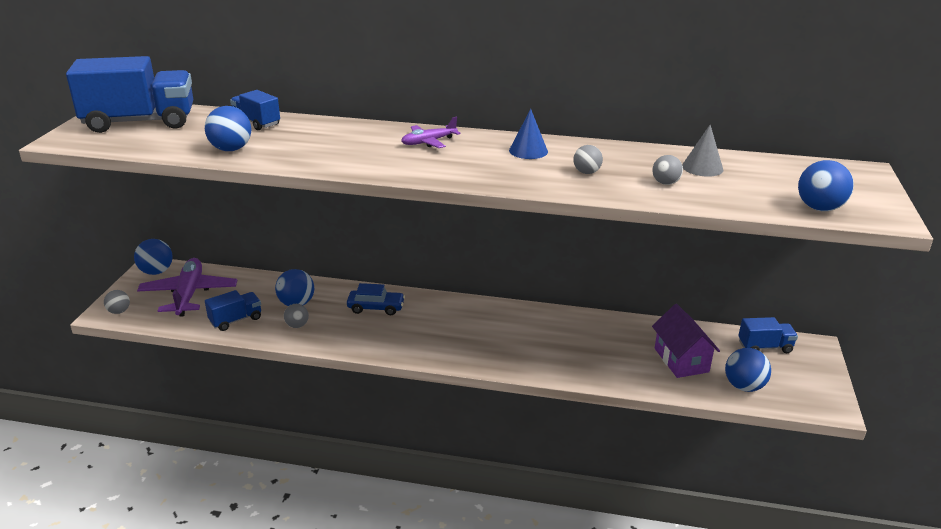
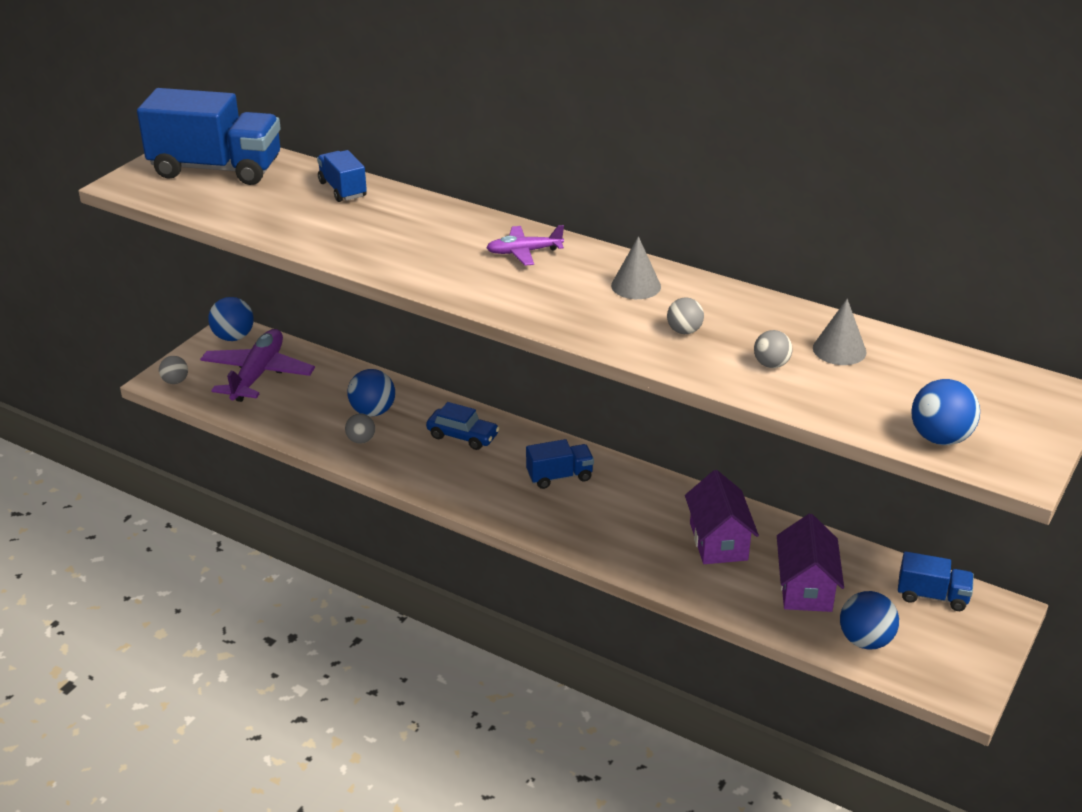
camera: 20 degrees right, 5 degrees up
(231, 149) = (295, 226): blue ball -> none
(236, 320) = (296, 418): blue truck -> blue truck (559, 476)
(528, 151) = (636, 286): blue cone -> grey cone
(603, 342) = (718, 541): none -> purple house

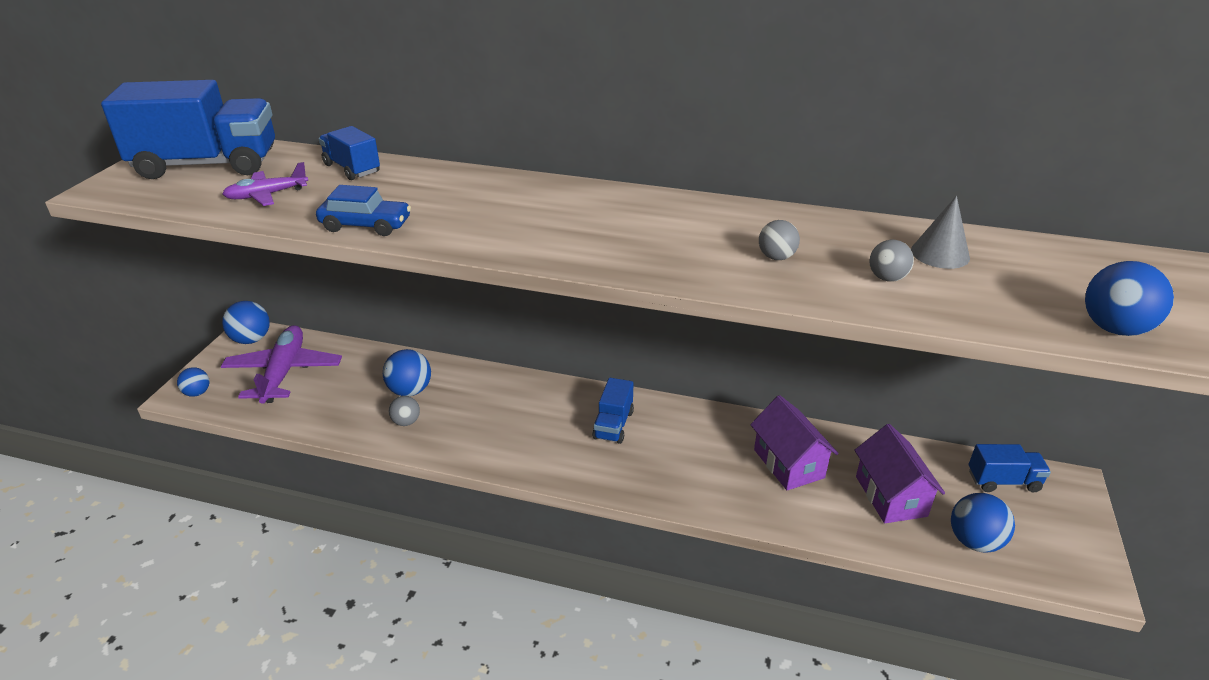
camera: 15 degrees left, 0 degrees up
(175, 381) = (197, 393): grey ball -> blue ball
(462, 436) = (506, 400): blue car -> blue car (366, 225)
(524, 252) = (567, 203): purple plane -> purple plane (267, 195)
(559, 476) = (613, 425): blue truck -> blue truck turned 135 degrees clockwise
(636, 286) = (699, 220): grey cone -> none

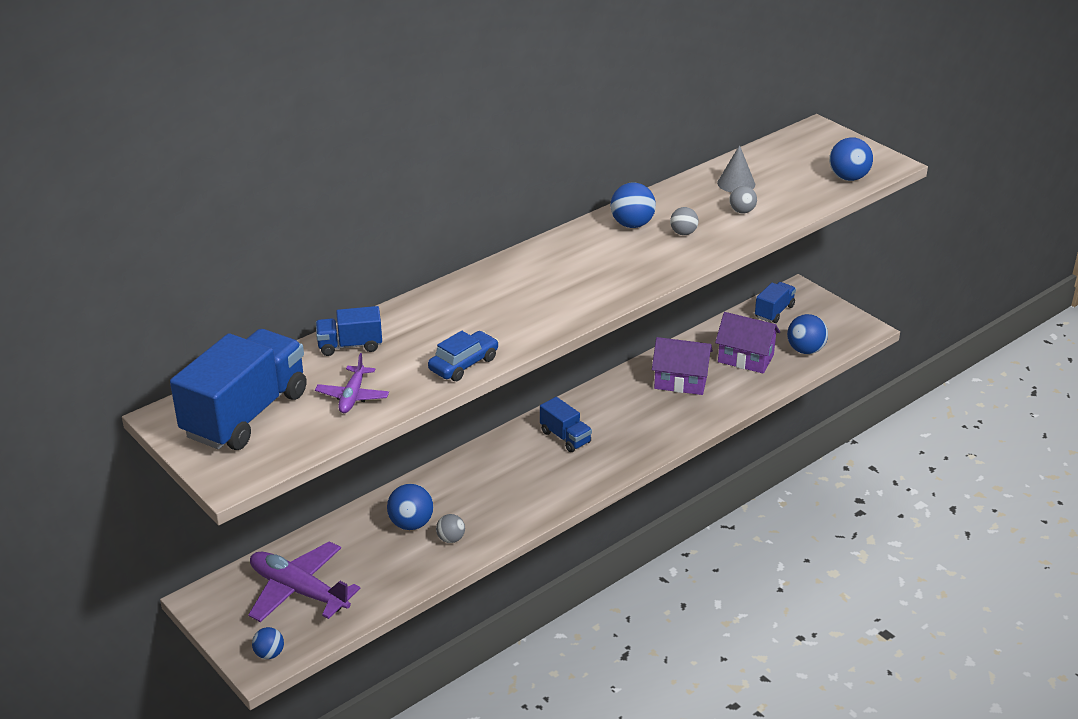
camera: 55 degrees left, 0 degrees up
(251, 339) = (216, 599): blue ball -> blue ball (632, 224)

